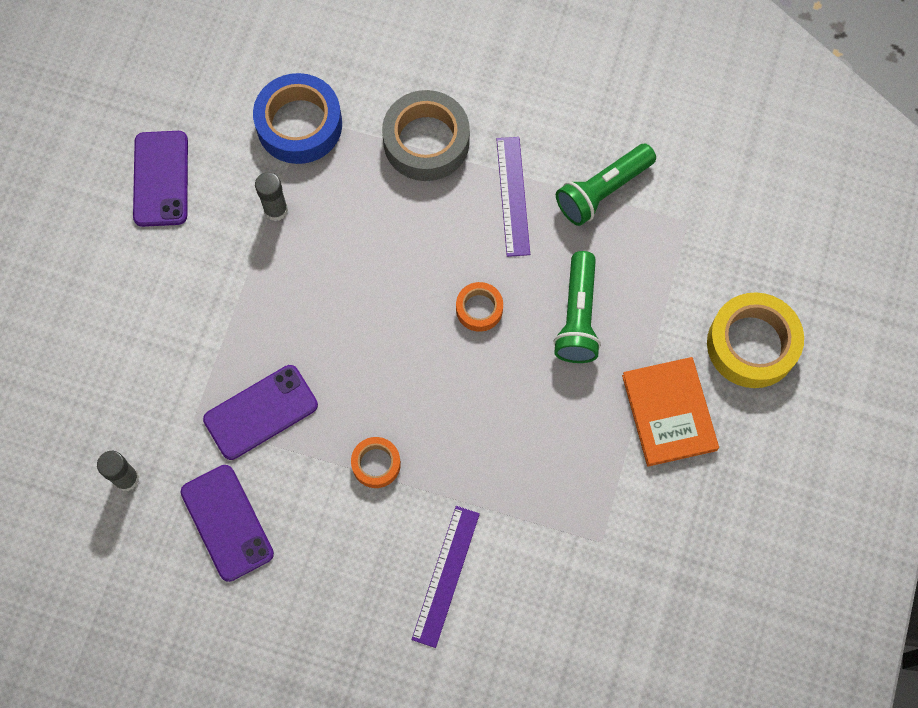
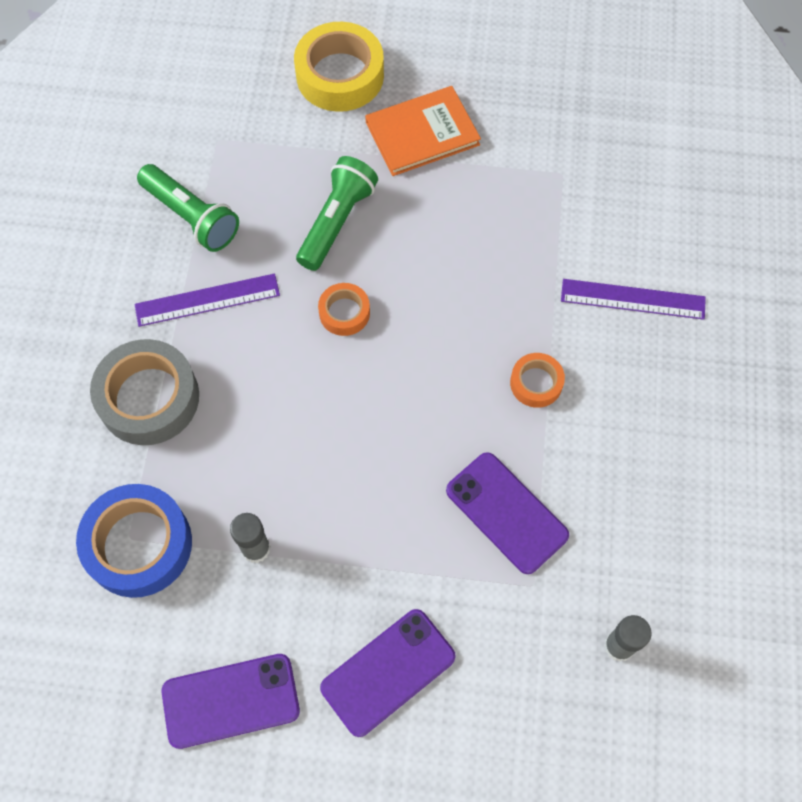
camera: 100 degrees left, 5 degrees down
(227, 522) = (638, 521): purple phone -> purple phone (388, 672)
(577, 317) = (337, 222): green flashlight -> green flashlight turned 60 degrees counterclockwise

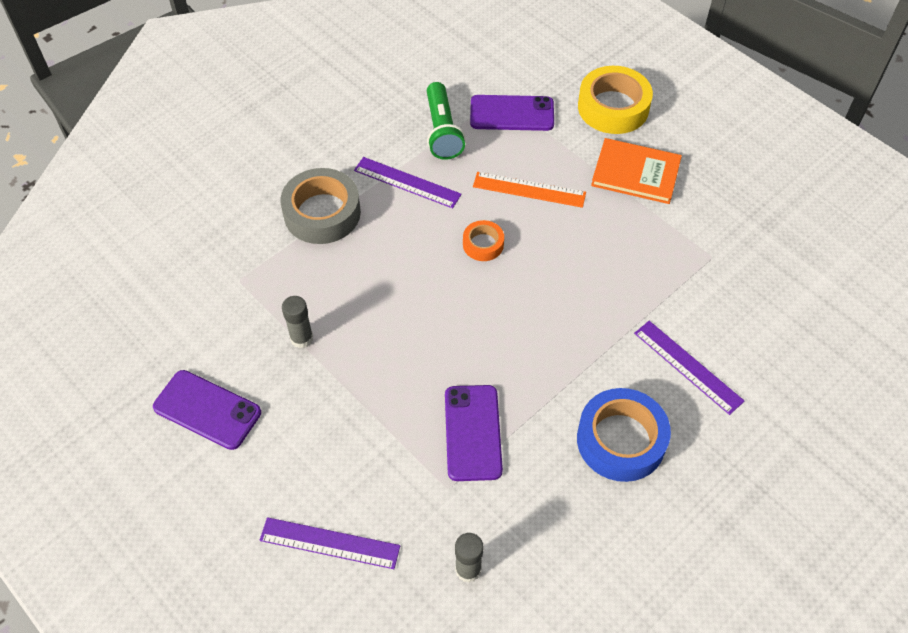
camera: 40 degrees right, 10 degrees down
(139, 544) = (240, 287): blue tape -> blue tape (621, 440)
(337, 222) = (529, 190): green flashlight -> orange ruler
(388, 672) = (309, 466): purple phone -> purple phone (512, 113)
(476, 729) = (330, 543): none -> purple ruler
(536, 383) = (568, 370): orange tape -> none

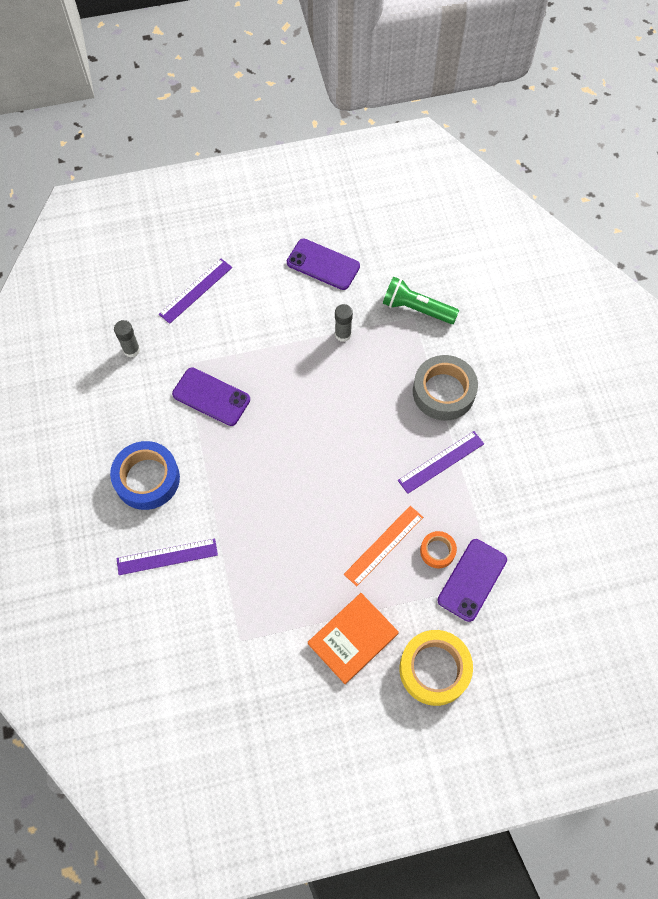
camera: 120 degrees right, 10 degrees up
(207, 409) = (323, 265): purple phone -> purple phone turned 60 degrees clockwise
(442, 131) = (481, 514): green flashlight -> green flashlight (416, 308)
(483, 244) = (351, 483): orange tape -> orange tape (437, 551)

